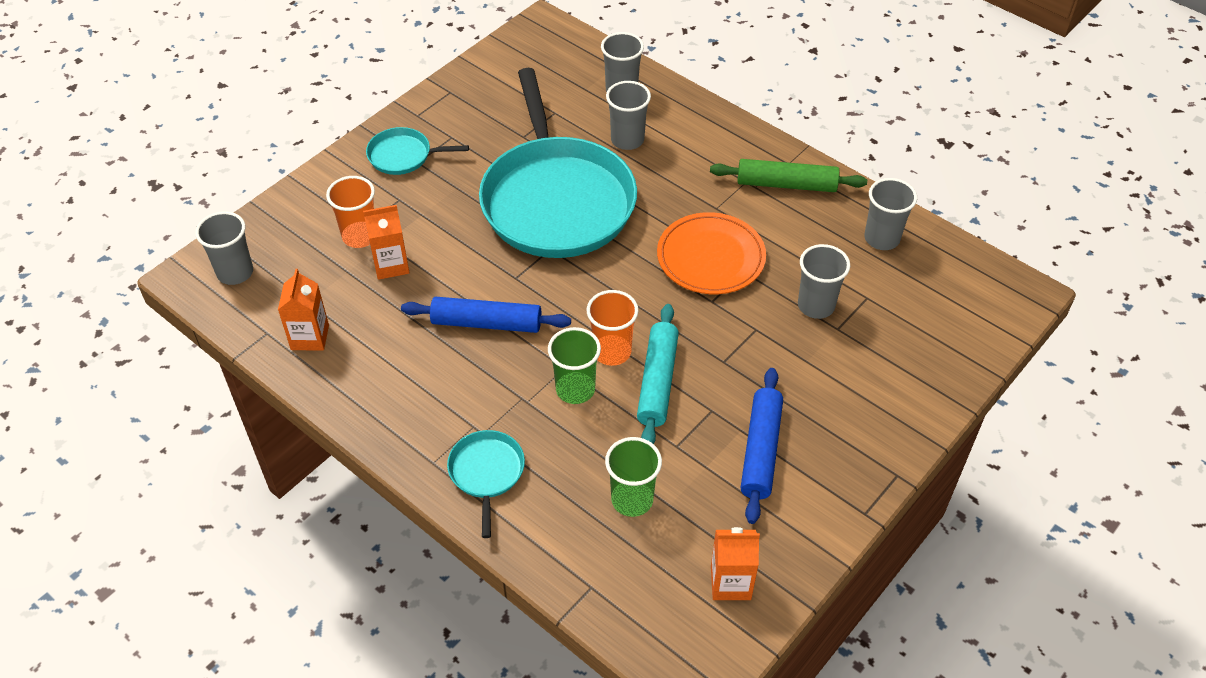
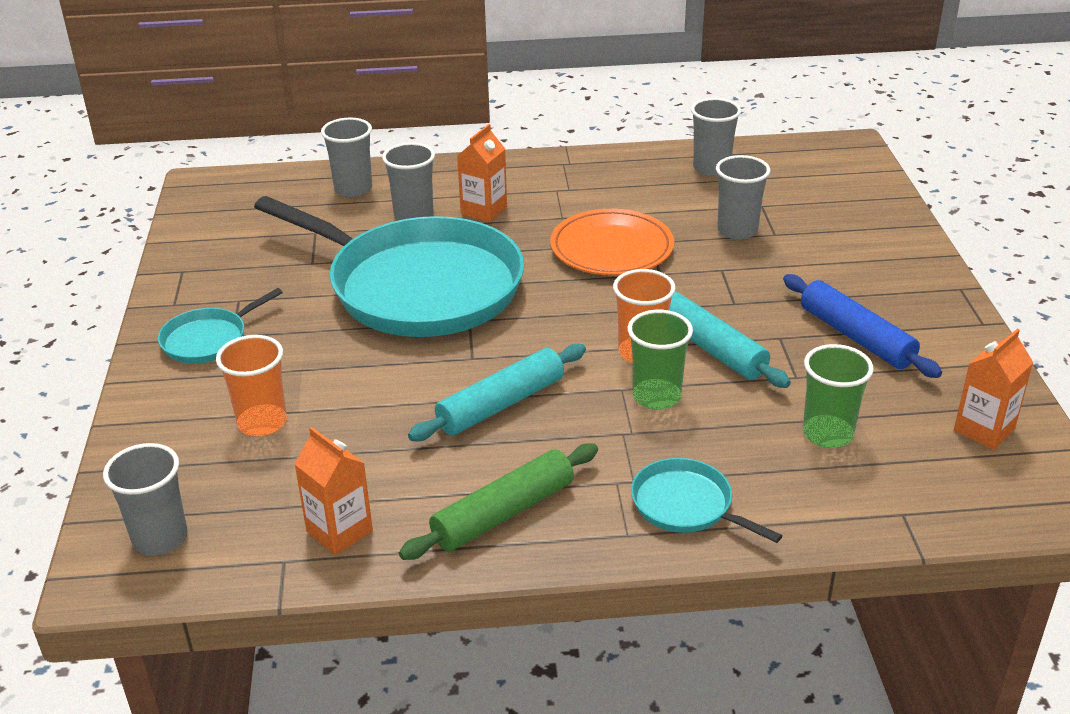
camera: 45 degrees left, 15 degrees down
(391, 265) = (333, 423): orange carton -> orange carton (484, 210)
(486, 323) = (501, 404): blue rolling pin -> turquoise rolling pin
(786, 184) = (590, 175): green rolling pin -> green rolling pin (503, 513)

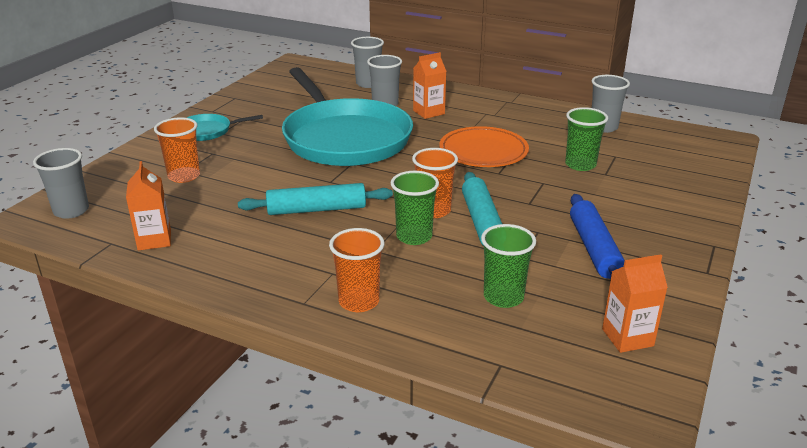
camera: 30 degrees right, 5 degrees down
(503, 513) = (248, 264): green rolling pin -> none
(686, 505) = (359, 301): turquoise pan -> orange cup
(737, 230) = (580, 165): grey cup -> green cup

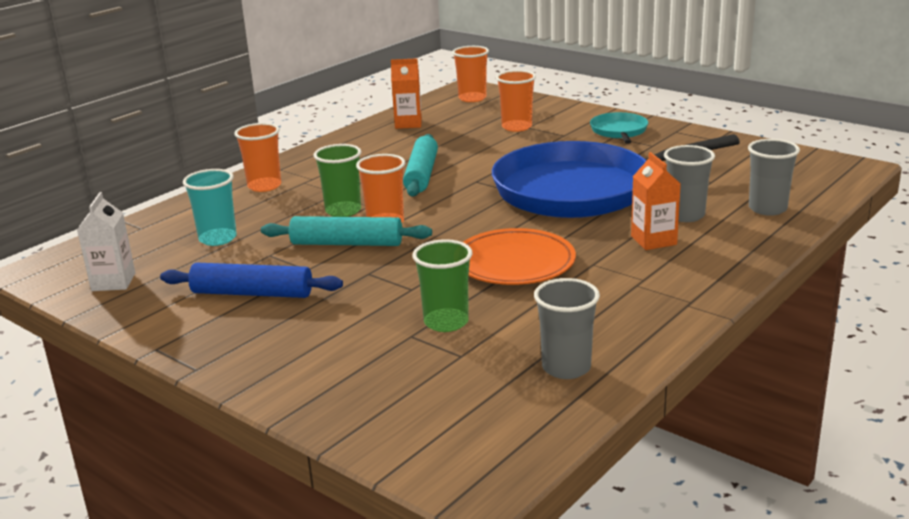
camera: 105 degrees right, 5 degrees down
(71, 211) = (472, 98): grey cup -> orange cup
(344, 138) = (581, 190): turquoise pan -> blue pan
(503, 297) = (218, 239): green cup -> turquoise cup
(627, 337) = (113, 282): orange carton -> white carton

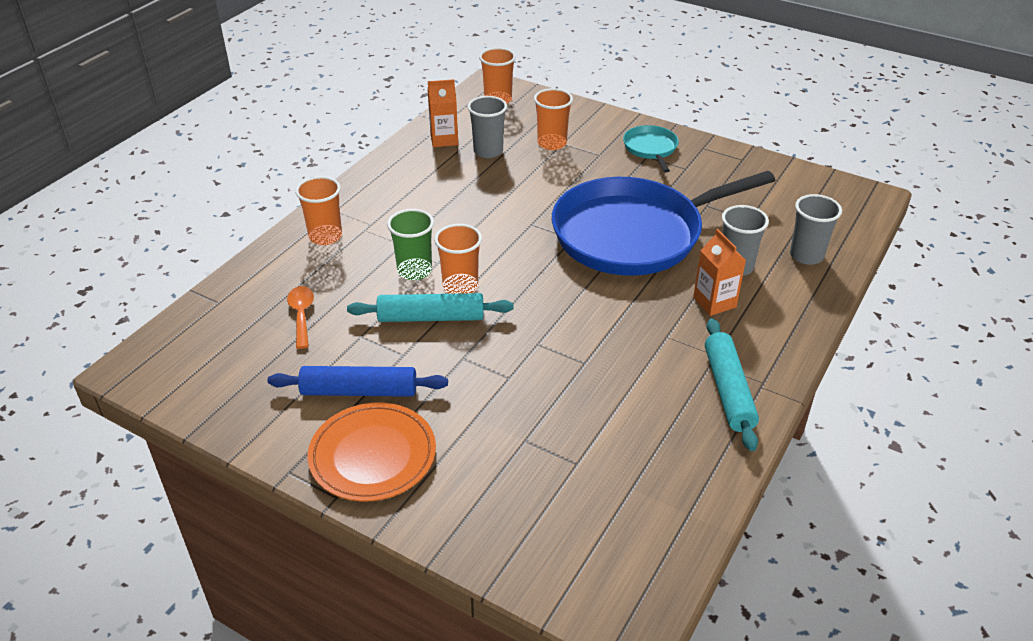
camera: 10 degrees left, 15 degrees up
(113, 282) = (216, 382): white carton -> none
(218, 239) = (301, 315): turquoise cup -> orange spoon
(421, 174) = (477, 216): turquoise rolling pin -> turquoise rolling pin (728, 390)
(446, 322) = (553, 421): green cup -> none
(514, 263) = (595, 338): orange plate -> orange plate (373, 455)
(566, 368) = (673, 473): grey cup -> grey cup (488, 151)

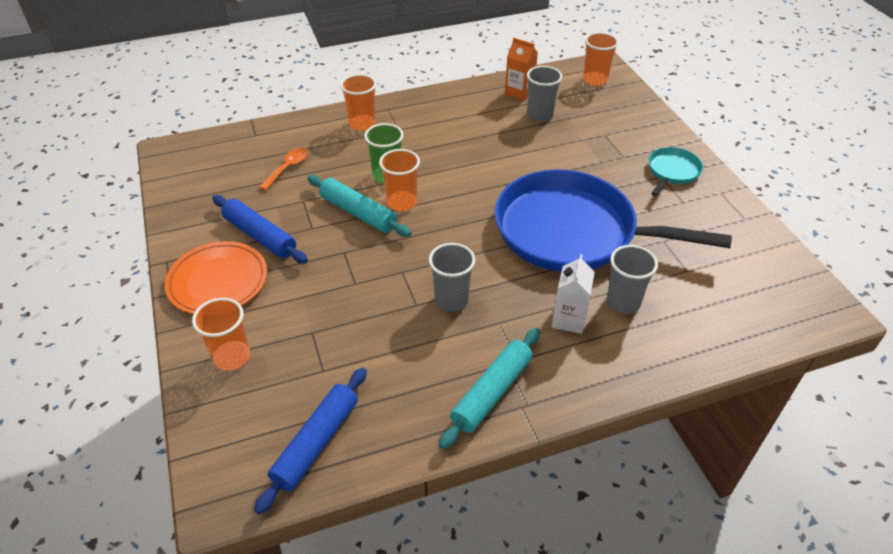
camera: 40 degrees right, 5 degrees up
(552, 143) = (595, 131): orange cup -> orange cup (232, 357)
(647, 520) = (316, 443): none -> blue rolling pin
(714, 302) = (568, 319): orange carton -> white carton
(806, 255) = (699, 328): grey cup -> grey cup (451, 300)

